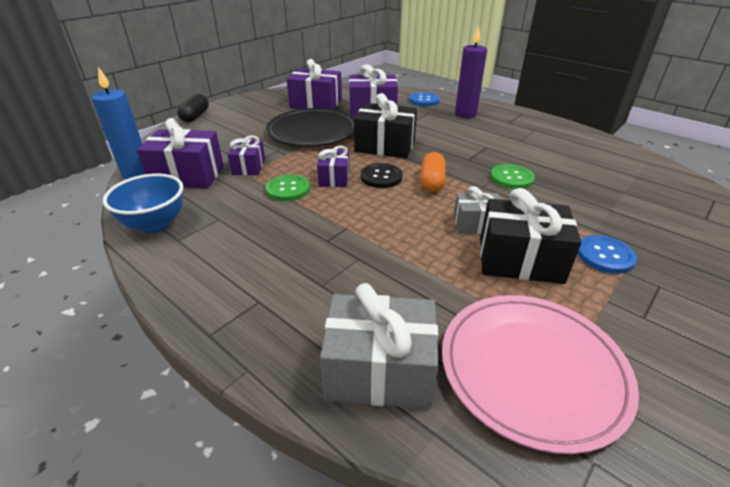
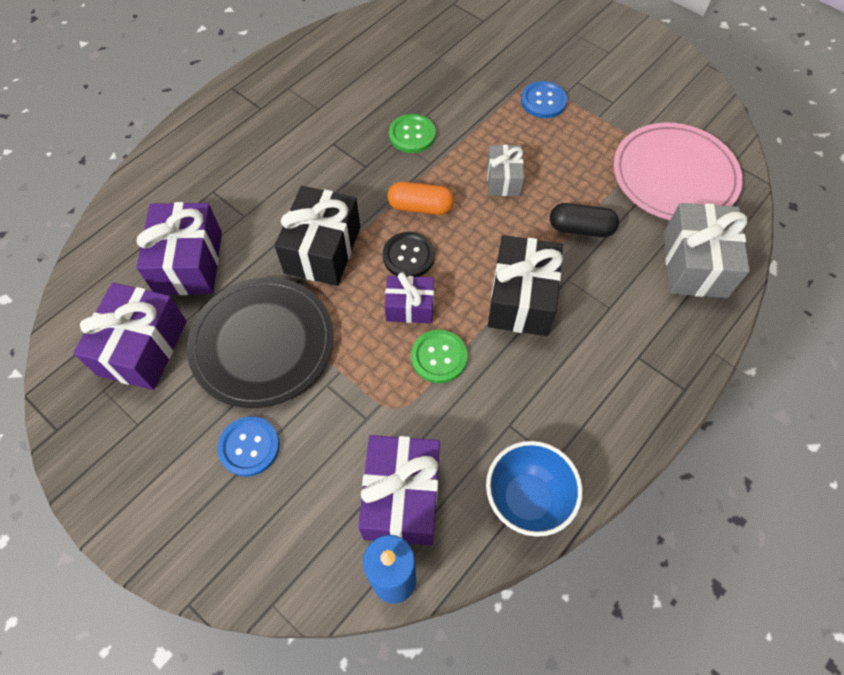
camera: 90 degrees left, 25 degrees up
(195, 116) = (166, 556): black capsule -> black capsule (580, 228)
(249, 167) = (377, 416): purple gift -> none
(424, 100) = (161, 192): blue button -> blue button (249, 447)
(465, 114) = (225, 149): purple candle -> none
(520, 260) = (556, 157): black gift -> black gift (521, 299)

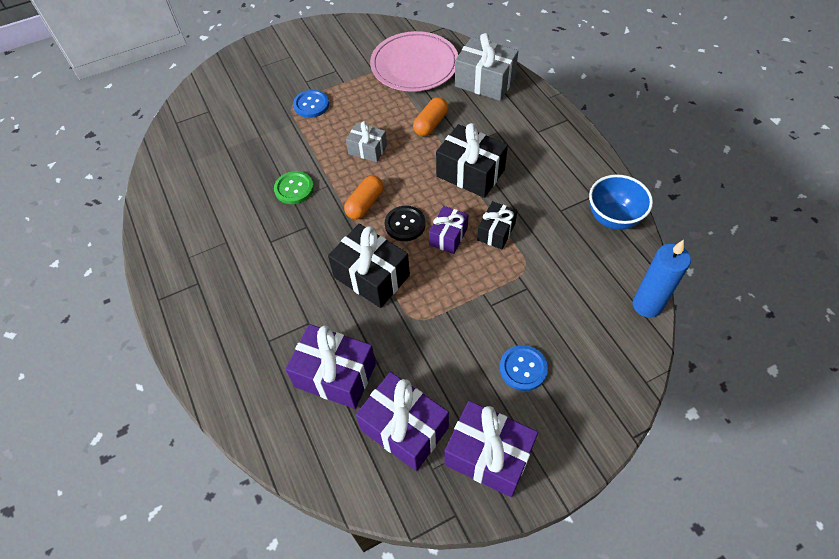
camera: 65 degrees left, 5 degrees down
(262, 344) = (438, 338): black plate -> none
(401, 497) = (592, 284): purple gift -> purple gift (488, 455)
(439, 357) = (496, 232): green button -> black gift
(580, 228) = (430, 124): black capsule -> orange capsule

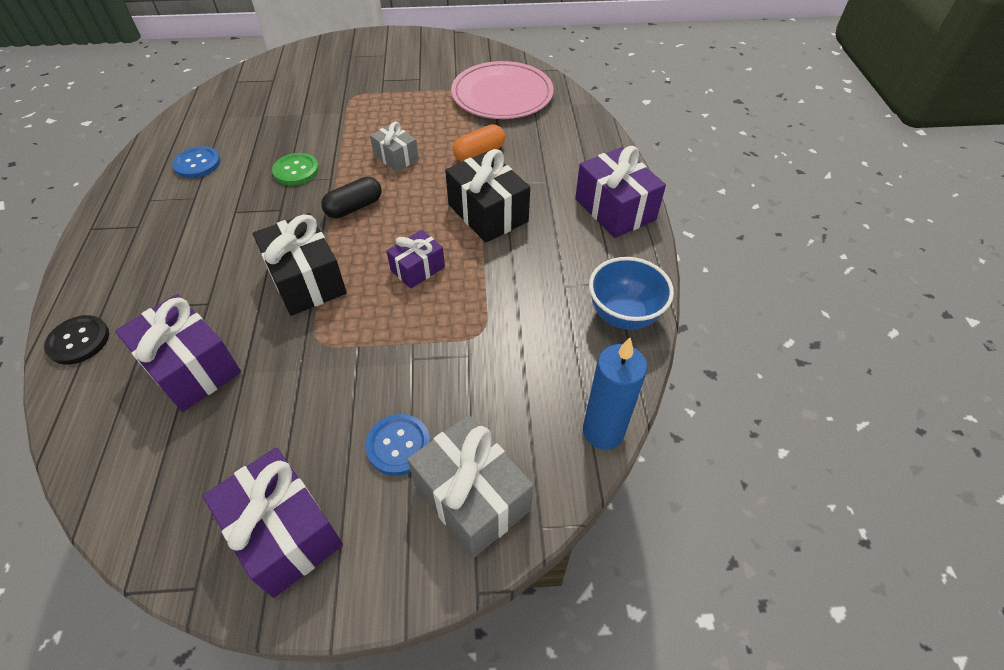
camera: 20 degrees right, 5 degrees down
(311, 105) = (372, 101): blue button -> blue button (197, 164)
(365, 204) = (354, 207): orange capsule -> black capsule
(404, 429) = (216, 457): purple gift -> purple gift (615, 209)
(405, 224) = (380, 241): black button -> black button (79, 341)
(485, 82) = (566, 130): grey gift -> grey gift (472, 497)
(496, 232) = (474, 282): black gift -> none

